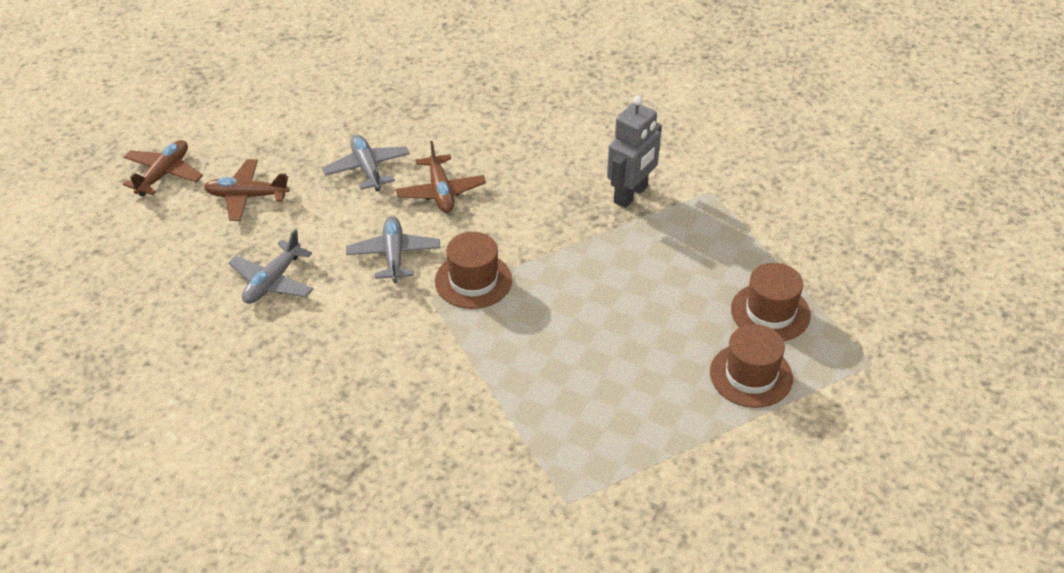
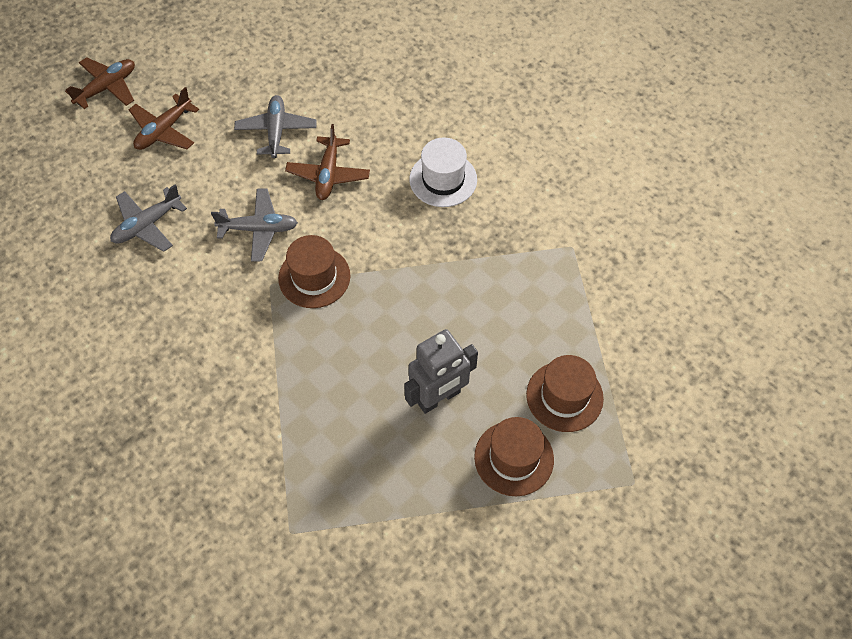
camera: 20 degrees right, 15 degrees up
(247, 196) = (164, 130): brown plane -> brown plane turned 75 degrees counterclockwise
(394, 255) = (259, 229): grey plane -> grey plane turned 75 degrees clockwise
(557, 168) = (443, 179): none -> white hat
(631, 195) = (496, 228): grey robot -> grey robot (439, 398)

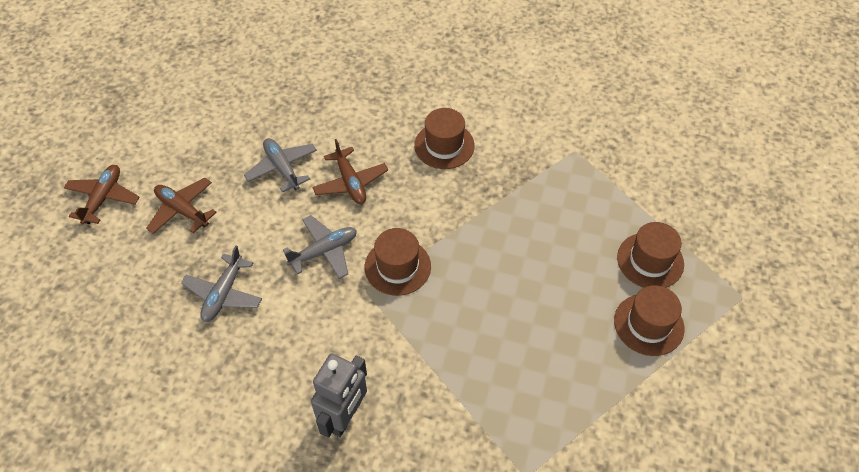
camera: 30 degrees left, 5 degrees down
(164, 130) = (182, 210): brown plane -> brown plane turned 120 degrees clockwise
(439, 398) = (562, 309): grey robot -> grey robot (345, 417)
(443, 179) = (444, 145): white hat -> brown hat

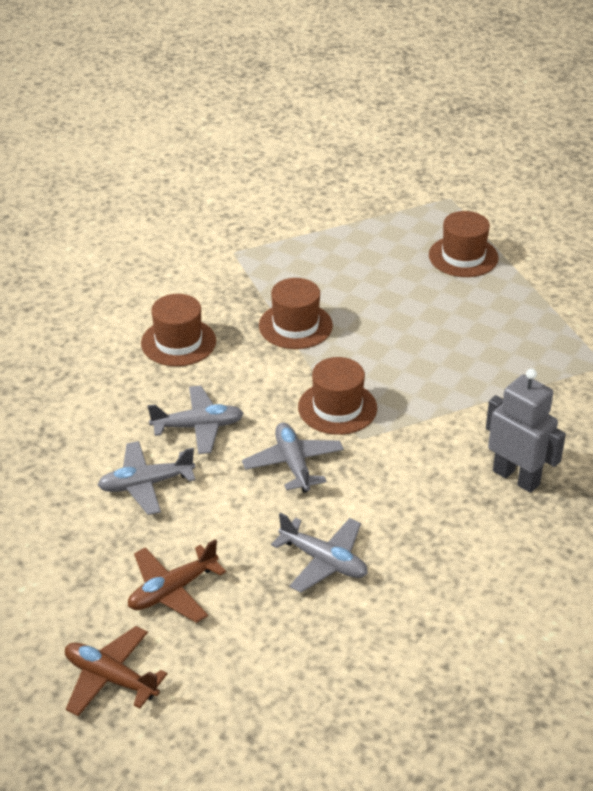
camera: 75 degrees left, 15 degrees down
(350, 182) = (198, 427): brown plane -> grey plane
(650, 260) = (392, 238): brown hat -> brown hat (295, 326)

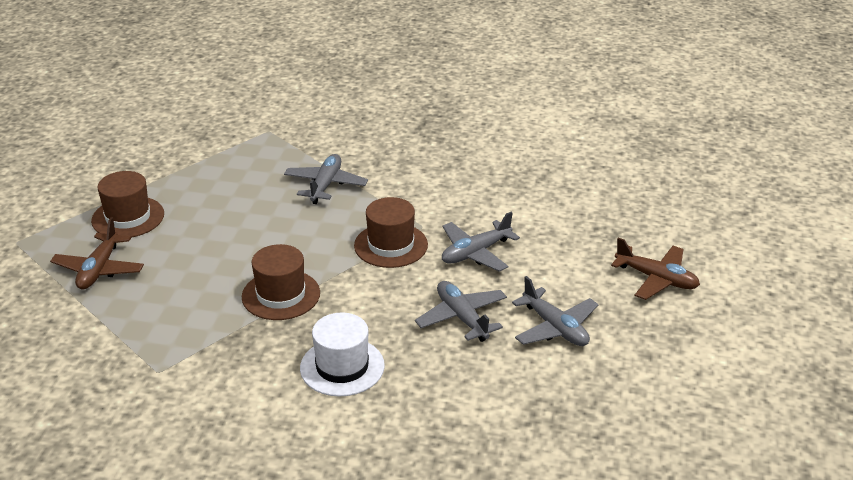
camera: 110 degrees left, 5 degrees down
(111, 678) = (759, 285): brown plane -> brown plane (99, 269)
(178, 342) = (342, 367): brown hat -> white hat
(323, 561) = (570, 216): grey plane -> grey plane (325, 185)
(516, 477) = (424, 151): grey robot -> none

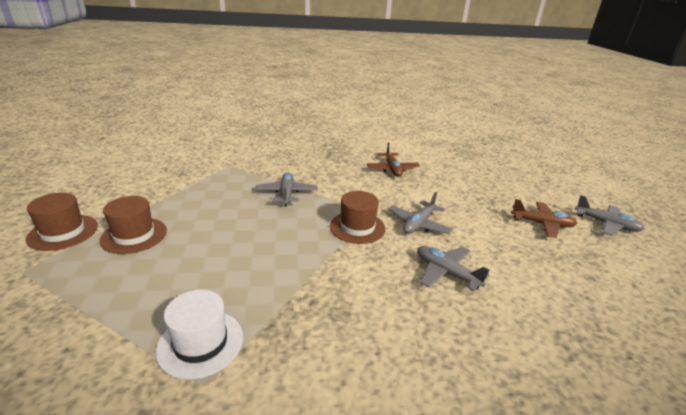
camera: 20 degrees left, 5 degrees down
(99, 269) = (115, 284): brown plane -> brown plane (392, 169)
(281, 295) = (294, 279): brown hat -> brown hat (63, 232)
(342, 367) = (384, 337): white hat -> white hat (201, 343)
(555, 327) = (514, 268): grey plane -> grey plane (606, 224)

